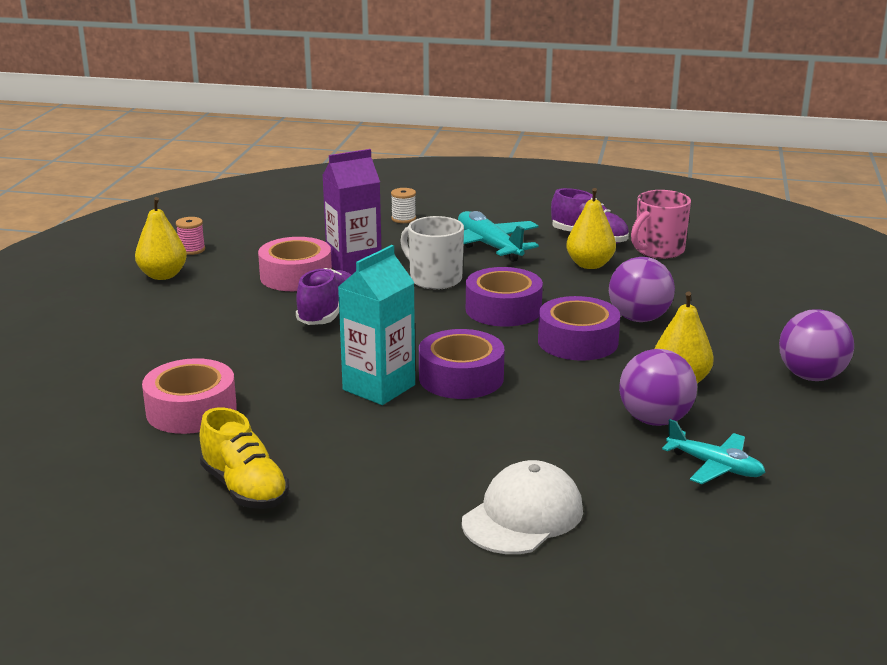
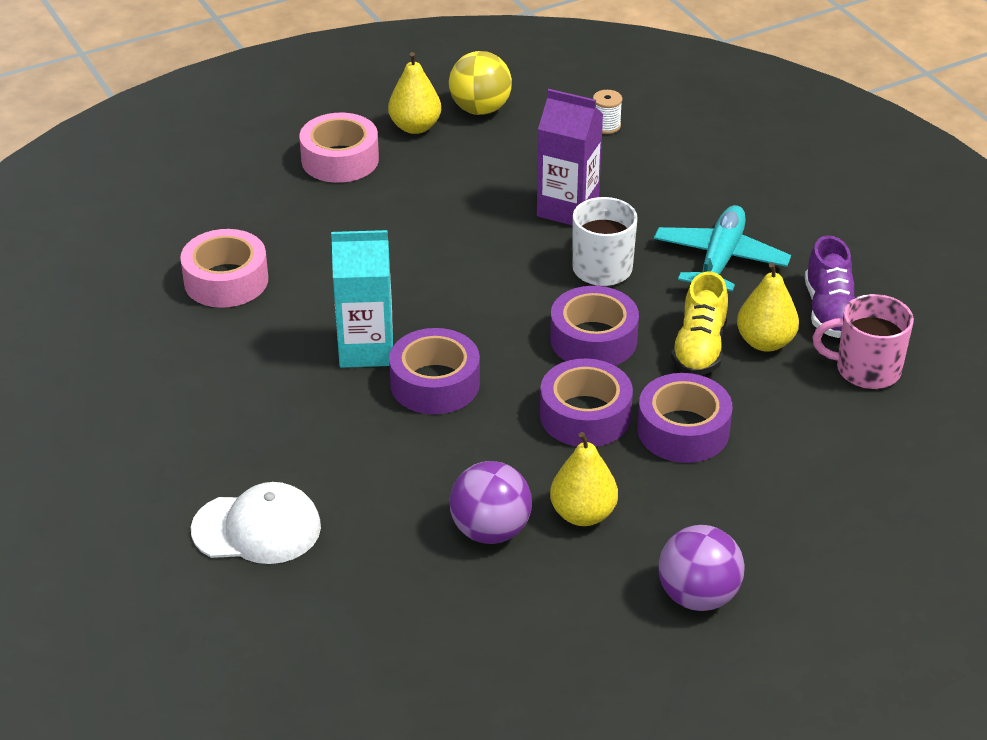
camera: 50 degrees right, 15 degrees up
(191, 250) = (480, 109): pink spool -> yellow ball
(245, 488) = (151, 372): yellow shoe -> yellow shoe (699, 348)
(296, 276) = (504, 191): pink tape -> pink tape (340, 159)
(328, 314) = (458, 250): purple shoe -> none
(403, 219) = (709, 177): white spool -> white spool (606, 126)
(639, 318) = (683, 430): purple ball -> purple tape
(715, 466) = (448, 602): turquoise plane -> none

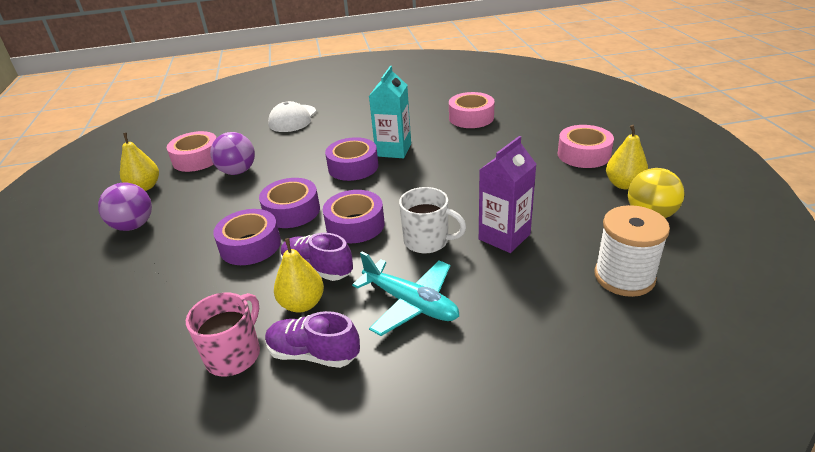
camera: 110 degrees right, 5 degrees down
(461, 616) = (197, 159): none -> pink tape
(583, 514) = (222, 199): yellow pear -> yellow pear (145, 187)
(606, 126) = (624, 277): white spool -> white spool, size x2.18
(699, 348) = (317, 269): yellow shoe -> purple shoe

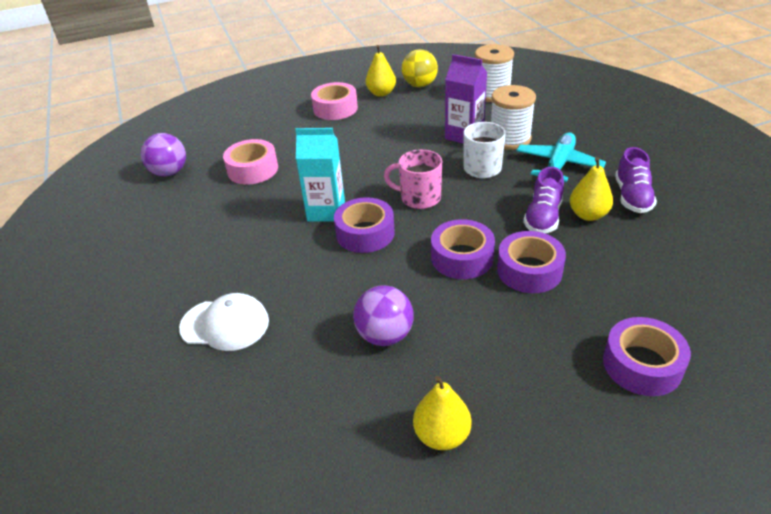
camera: 100 degrees left, 5 degrees up
(133, 225) = (535, 397): purple ball -> purple ball (169, 172)
(197, 159) = (352, 401): pink tape -> none
(234, 354) = (660, 235): pink mug -> pink mug (419, 198)
(355, 225) = (472, 210): purple tape -> purple tape (642, 365)
(486, 272) = (509, 139): none -> white spool

